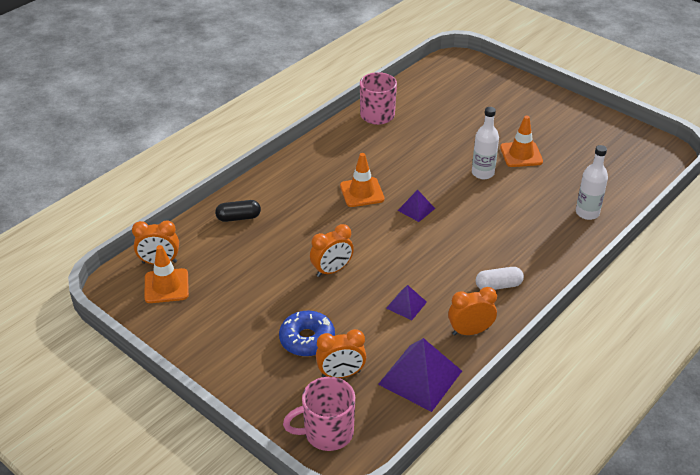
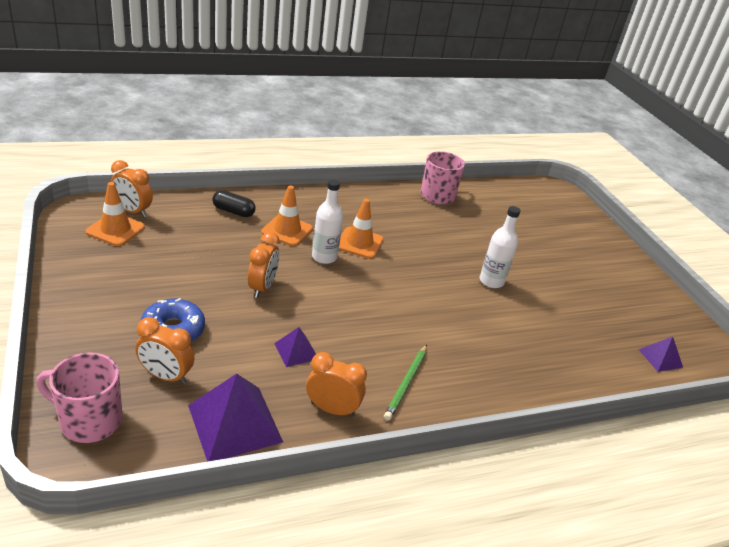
camera: 25 degrees right, 5 degrees down
(332, 270) = (262, 287): orange clock -> orange clock turned 75 degrees counterclockwise
(416, 209) = (394, 279): purple pyramid -> purple pyramid (660, 358)
(498, 285) = (406, 383): white capsule -> green pencil
(521, 154) = (546, 284): orange traffic cone -> orange traffic cone (287, 230)
(587, 213) = (570, 367): white bottle -> white bottle (324, 257)

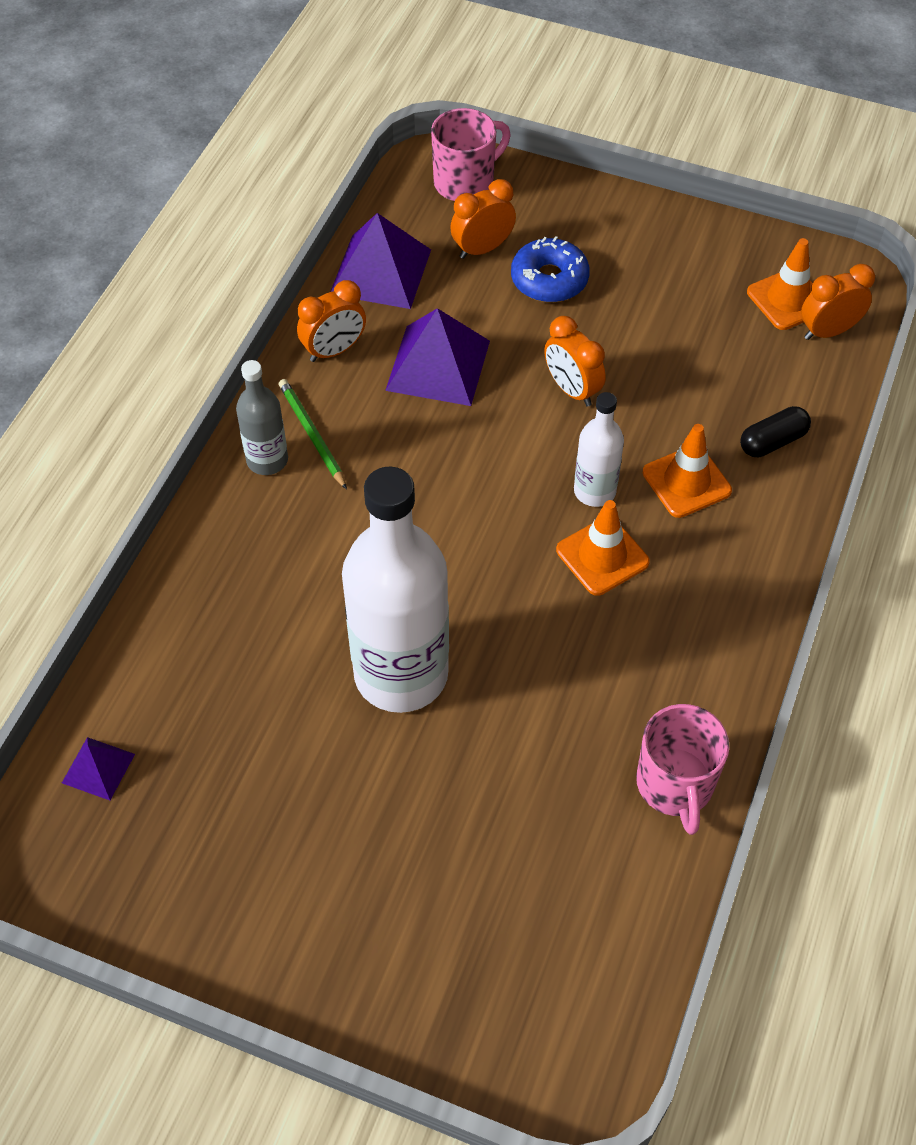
camera: 135 degrees right, 20 degrees up
(296, 351) = (438, 365): purple pyramid -> purple pyramid, size x1.91
(445, 394) = (267, 460): none -> grey bottle
(491, 281) = (401, 674): white bottle -> white bottle, size x2.05

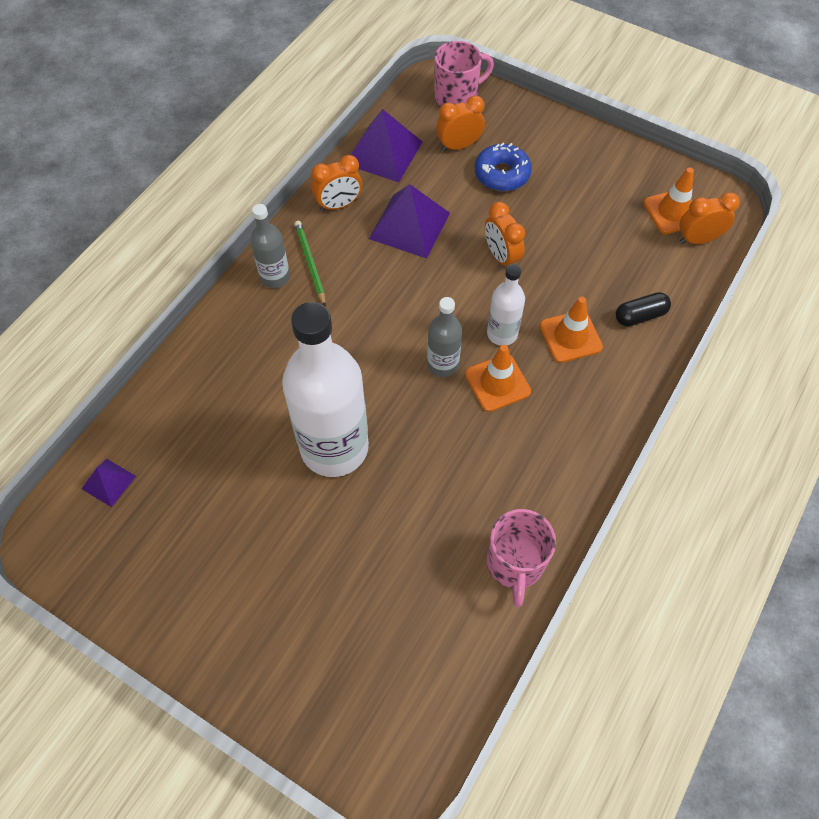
camera: 10 degrees right, 5 degrees up
(523, 543) = (442, 364): none -> grey bottle

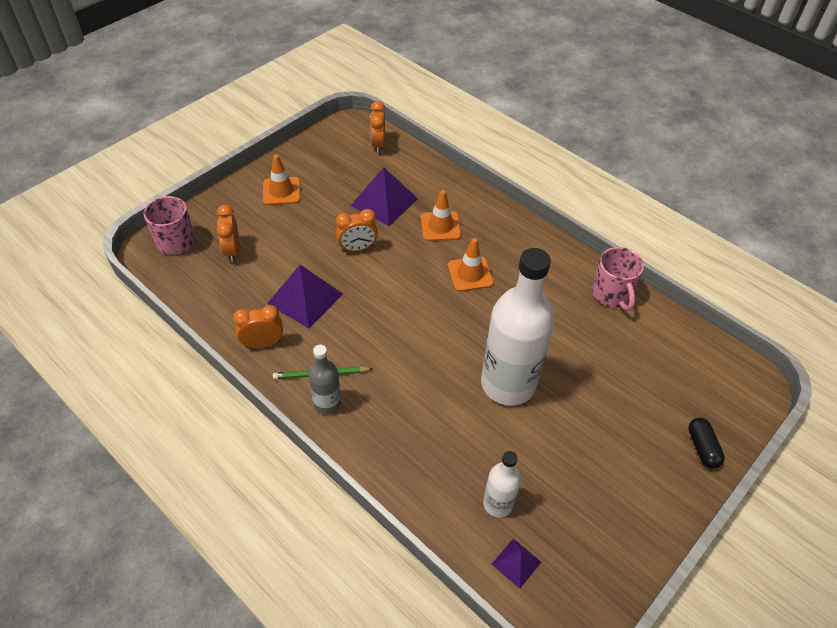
camera: 80 degrees left, 10 degrees down
(339, 205) = (263, 343): orange clock -> orange clock turned 90 degrees counterclockwise
(384, 153) = (216, 301): purple pyramid -> purple pyramid (384, 202)
(442, 364) = (447, 302): grey bottle -> none
(502, 174) = (275, 230): blue donut -> none
(502, 334) = (428, 263): white bottle -> white bottle (498, 504)
(515, 563) = (611, 294): pink mug -> pink mug turned 60 degrees clockwise
(640, 316) = (432, 188): black capsule -> black capsule (702, 447)
(673, 212) = (349, 150): orange traffic cone -> orange traffic cone (281, 191)

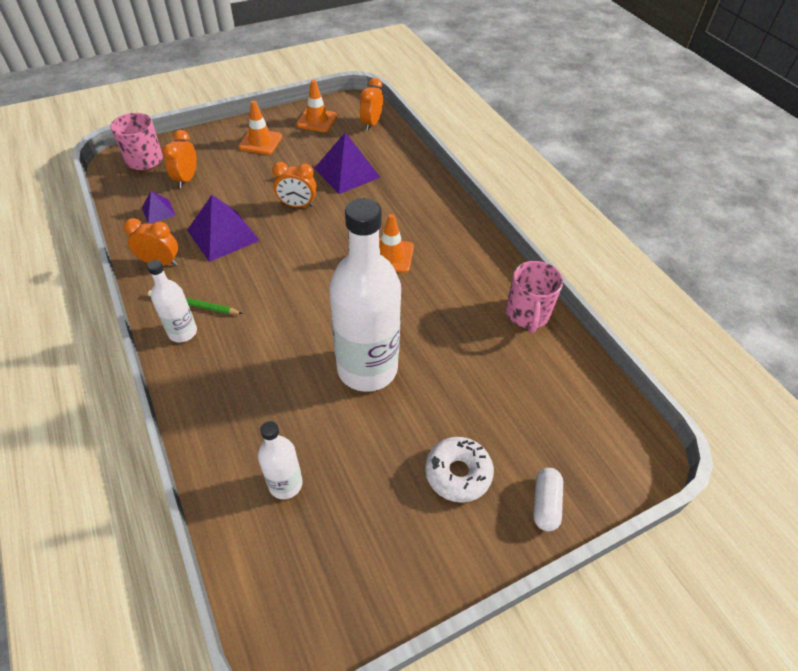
camera: 20 degrees right, 0 degrees up
(327, 403) = (182, 332): grey bottle -> white bottle
(440, 226) = (387, 206): orange traffic cone -> orange traffic cone (317, 120)
(516, 563) = (268, 552): purple pyramid -> purple pyramid (158, 211)
(626, 447) = (458, 473): none -> white donut
(702, 447) = (545, 503): black capsule -> white capsule

